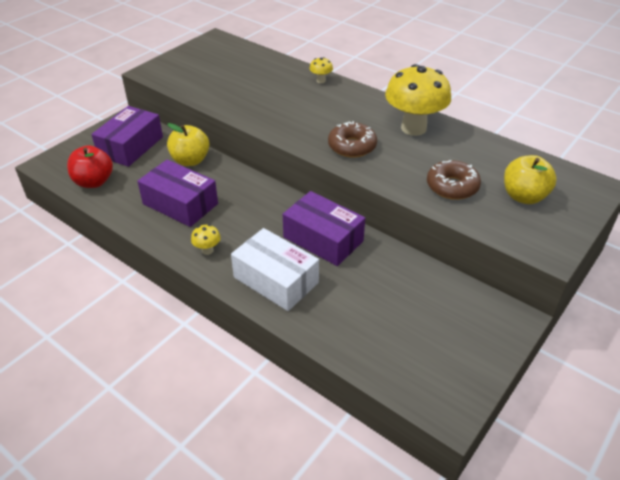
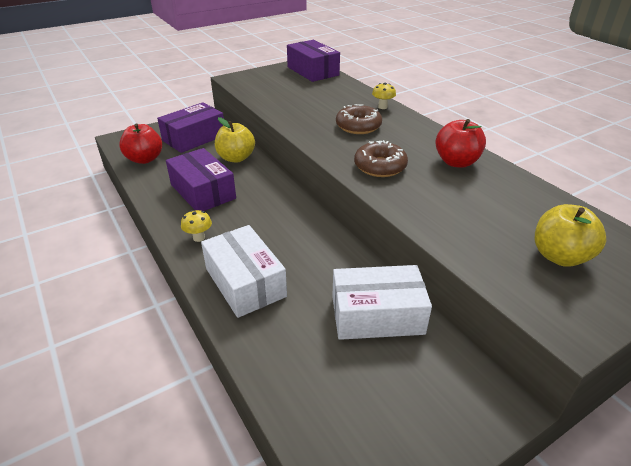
camera: 20 degrees right, 5 degrees down
(323, 239) = (317, 254): purple box -> purple box (313, 71)
(398, 278) = (377, 315): none -> white box
(413, 128) = (456, 162): yellow mushroom -> red apple
(452, 186) = (472, 226): brown donut -> brown donut (358, 126)

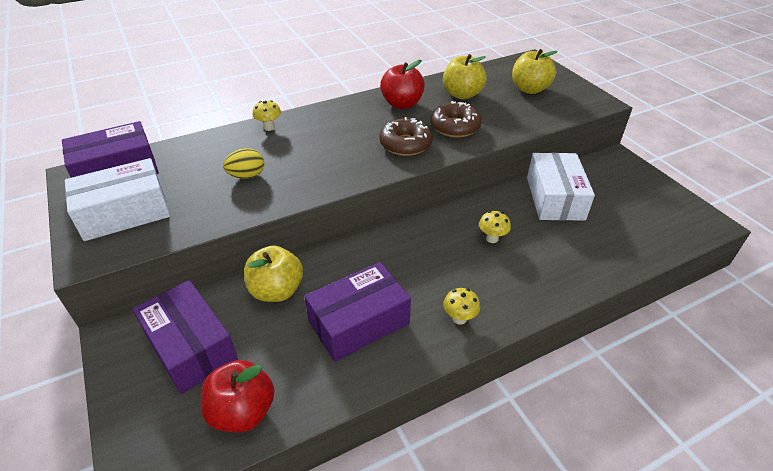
camera: 85 degrees left, 5 degrees up
(245, 282) = (529, 276): white box -> white box (125, 213)
(298, 259) = (492, 238): none -> yellow mushroom
(315, 107) = (247, 176): none -> yellow egg
(358, 126) = (314, 148): brown donut -> brown donut (455, 127)
(504, 199) = (462, 94): none -> yellow apple

